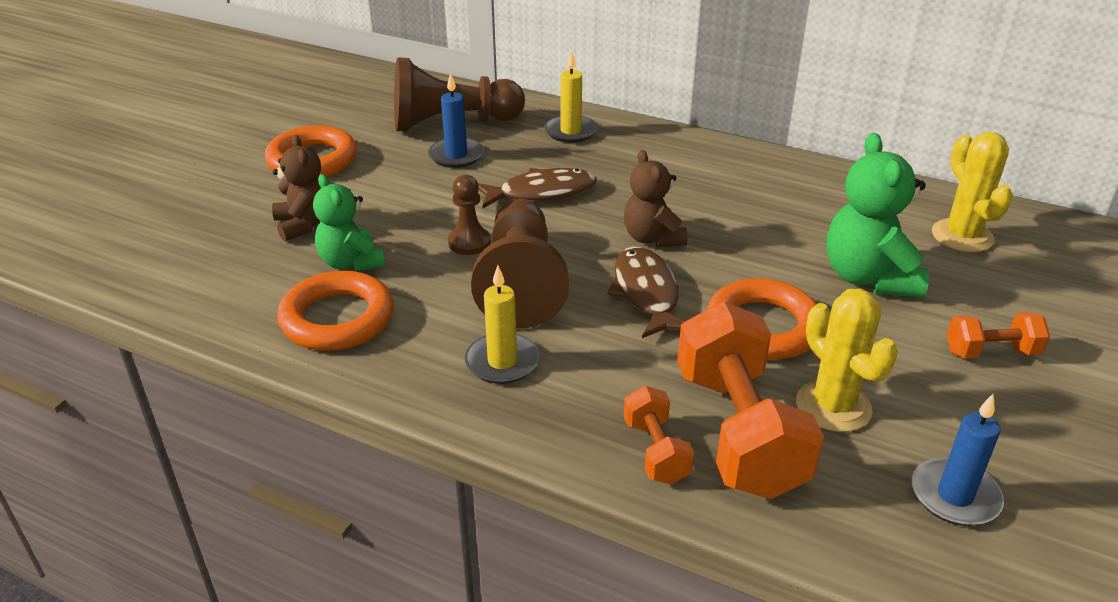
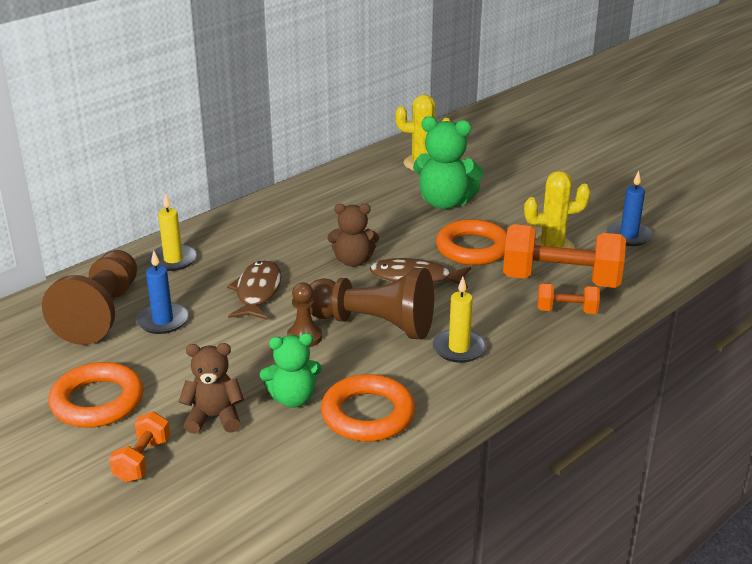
camera: 70 degrees left, 5 degrees down
(991, 352) = (529, 191): orange dumbbell -> orange dumbbell (142, 460)

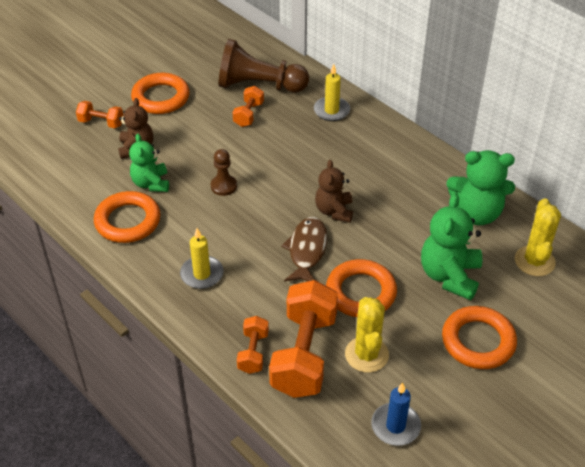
camera: 90 degrees right, 15 degrees up
(163, 321) = (248, 114): blue candle -> orange dumbbell
(257, 292) = (286, 158): brown fish -> none
(359, 185) = (476, 213): none -> green teddy bear
(374, 324) = (238, 224): brown pawn -> none
(522, 194) = (478, 341): none -> orange ring

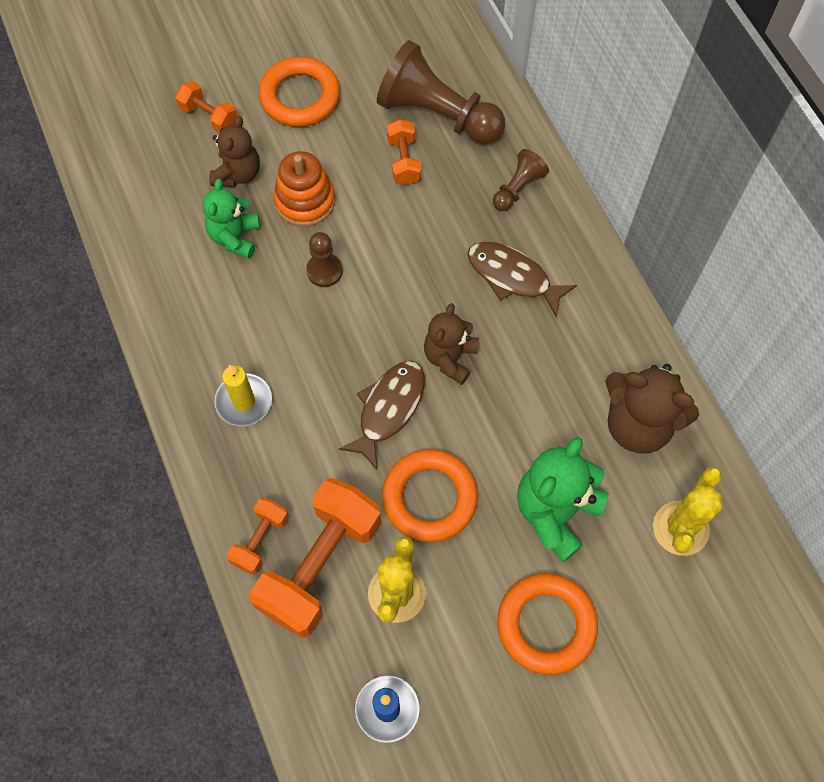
camera: 20 degrees right, 20 degrees up
(128, 221) = (184, 288): orange ring -> none
(191, 152) = (305, 201): none -> orange stacking toy
(248, 114) = (403, 161): orange dumbbell -> orange dumbbell turned 45 degrees counterclockwise
(331, 111) = (517, 188): yellow candle -> brown pawn
(353, 157) = (513, 277): none -> brown fish
(476, 213) = (638, 424): green teddy bear -> brown teddy bear

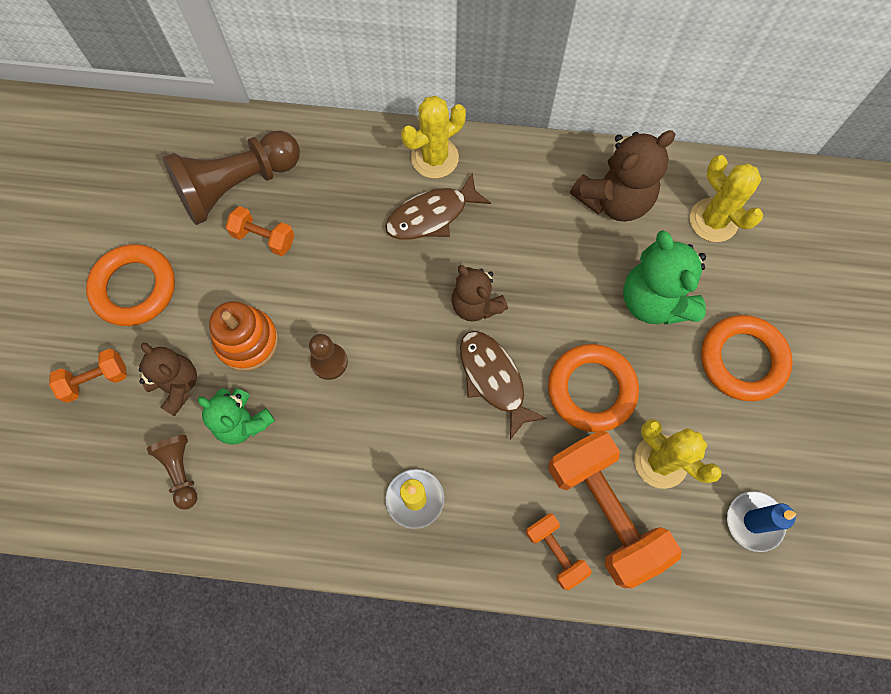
camera: 60 degrees left, 5 degrees up
(517, 188) = (352, 165): brown pawn -> brown pawn (181, 471)
(571, 249) = (434, 158): none -> yellow cactus

